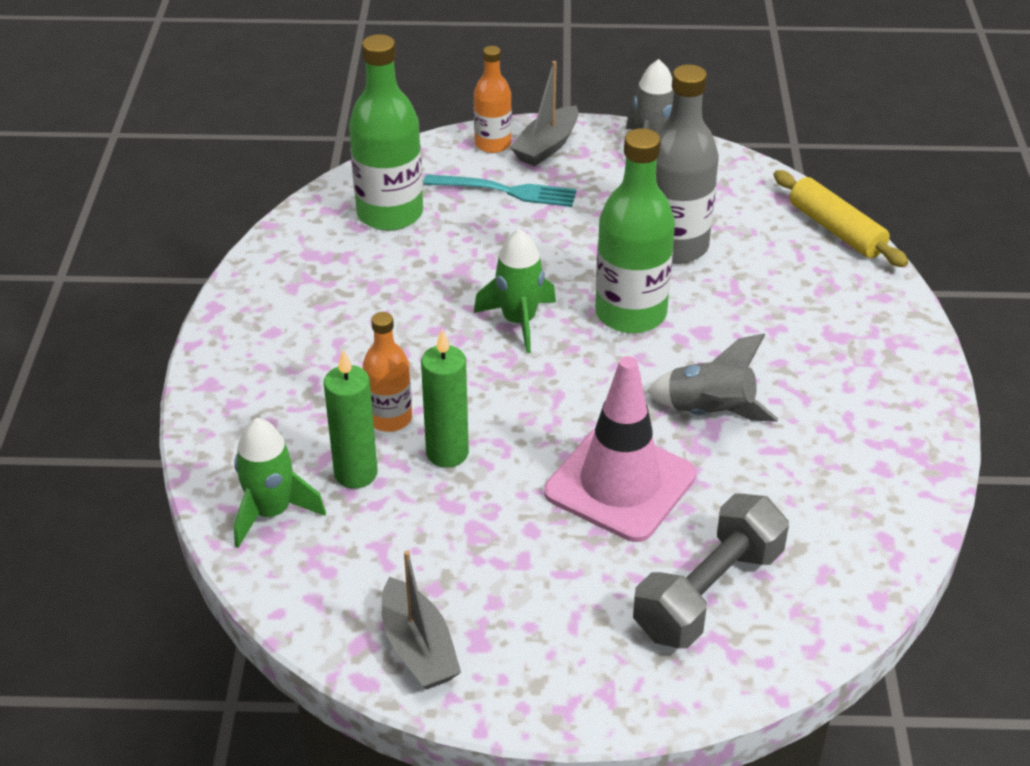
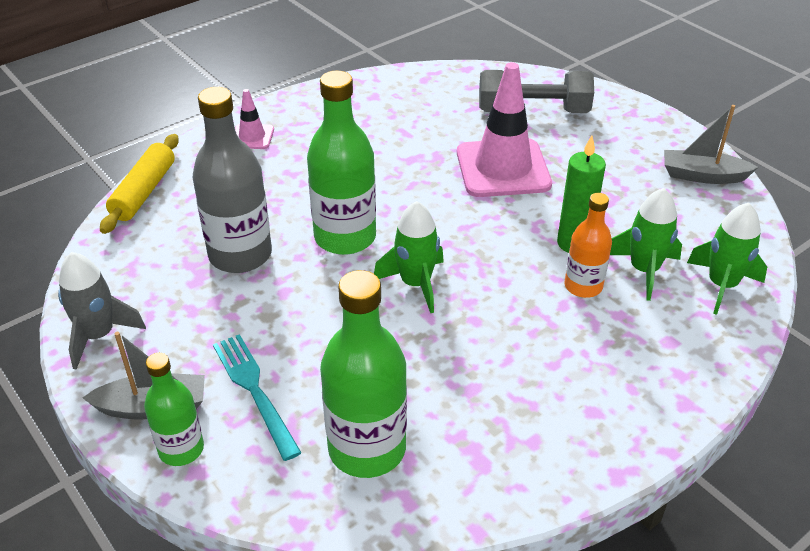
camera: 130 degrees left, 0 degrees up
(356, 474) = (644, 270): green candle -> green rocket
(418, 648) = (702, 176): grey boat -> grey boat turned 105 degrees counterclockwise
(493, 144) = (181, 449): orange bottle -> green bottle
(710, 412) = (402, 164): grey rocket -> none
(875, 333) = (252, 137): none -> pink traffic cone

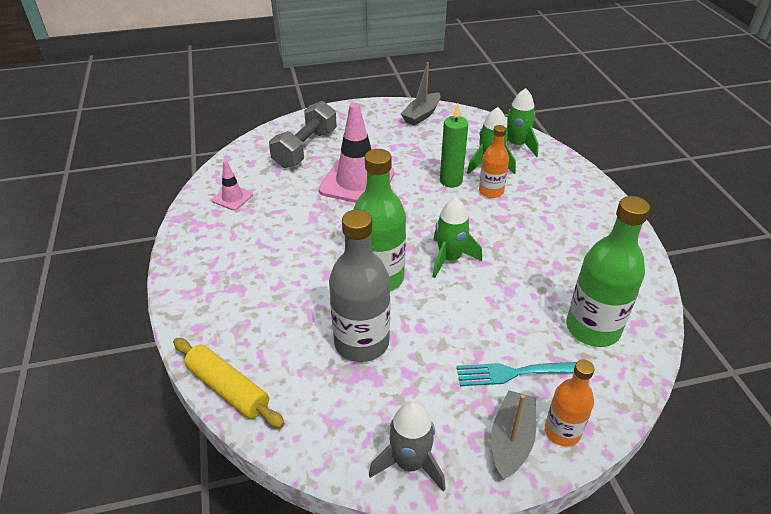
camera: 65 degrees left, 0 degrees up
(181, 449) = (562, 431): green bottle -> orange bottle
(252, 137) = (208, 295): pink traffic cone -> pink traffic cone (232, 197)

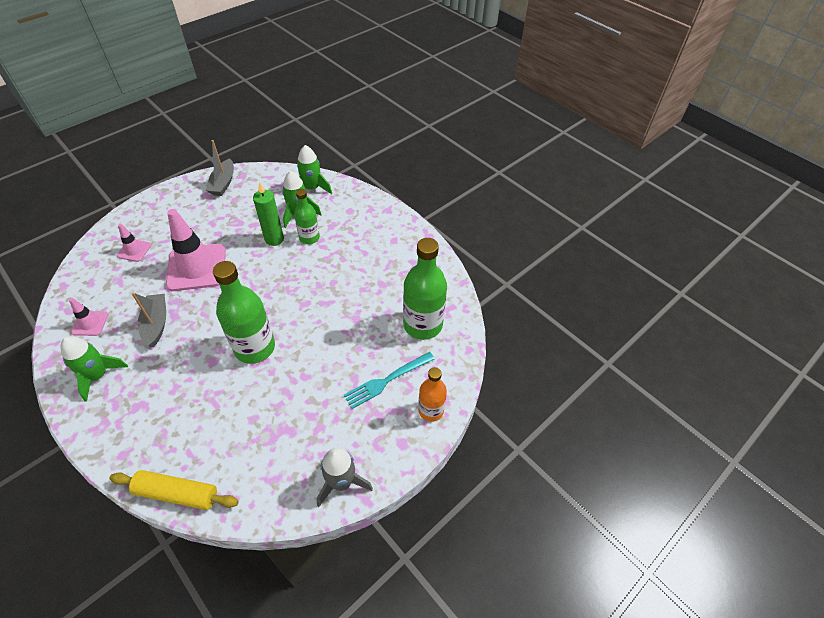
camera: 30 degrees left, 10 degrees up
(305, 148) = (134, 250): grey dumbbell -> pink traffic cone
(361, 343) = (266, 407): grey bottle -> none
(450, 258) = (302, 309): green rocket -> green rocket (98, 376)
(491, 191) = (309, 238): orange bottle -> green bottle
(511, 440) = (401, 432): grey boat -> grey boat (156, 324)

